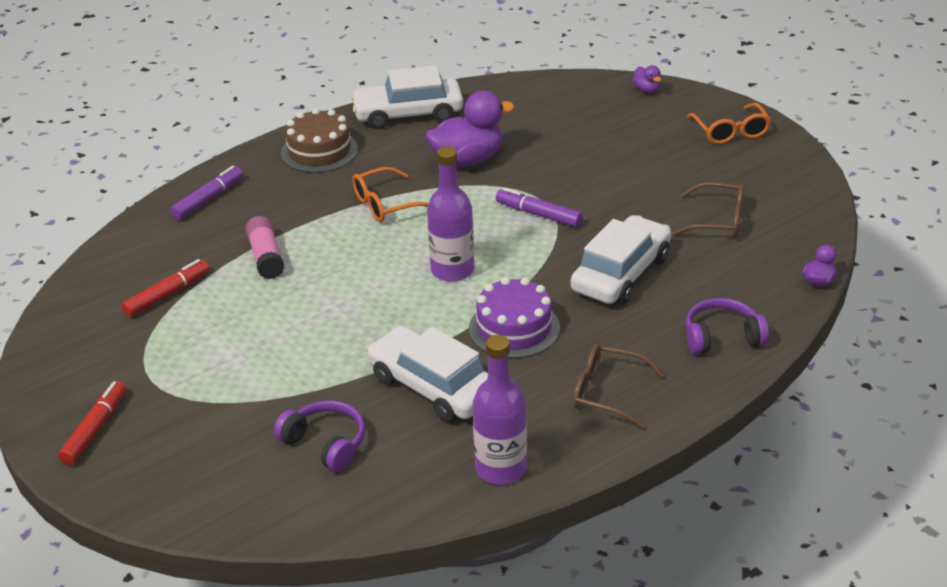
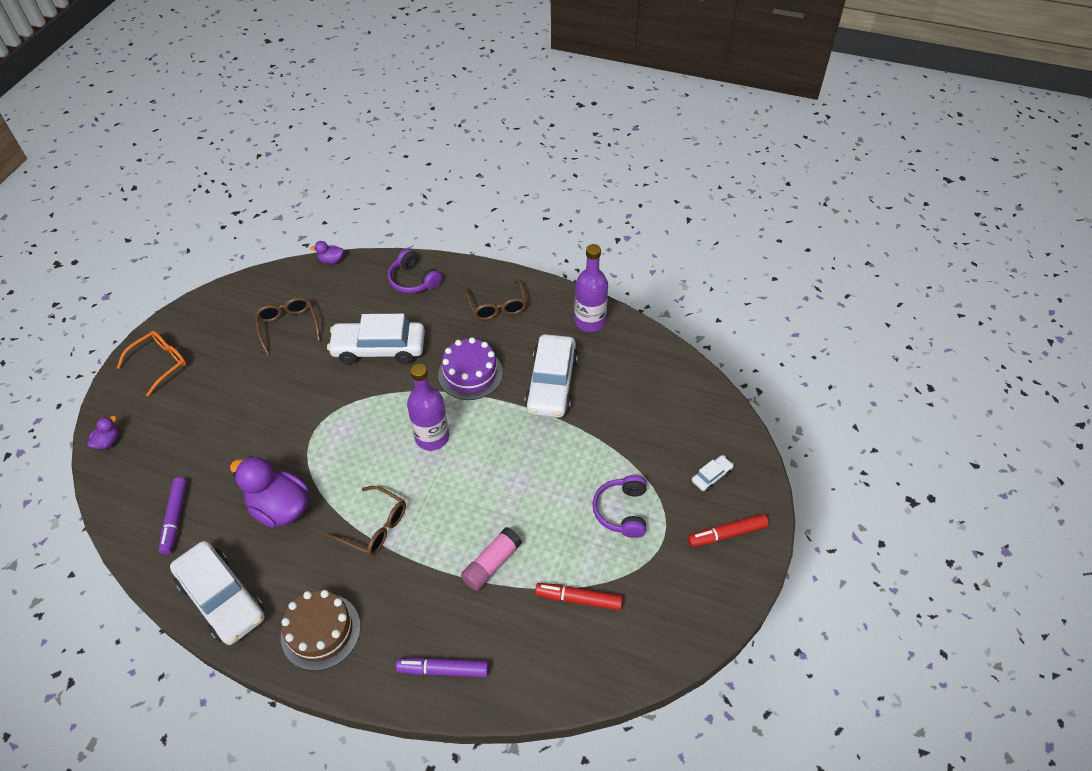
camera: 125 degrees left, 15 degrees up
(167, 456) = (711, 476): none -> white car
(326, 443) = (636, 406): purple headphones -> purple headphones (621, 511)
(385, 204) = (375, 527): orange glasses -> brown glasses
(538, 214) = (334, 423): purple marker -> purple marker (175, 518)

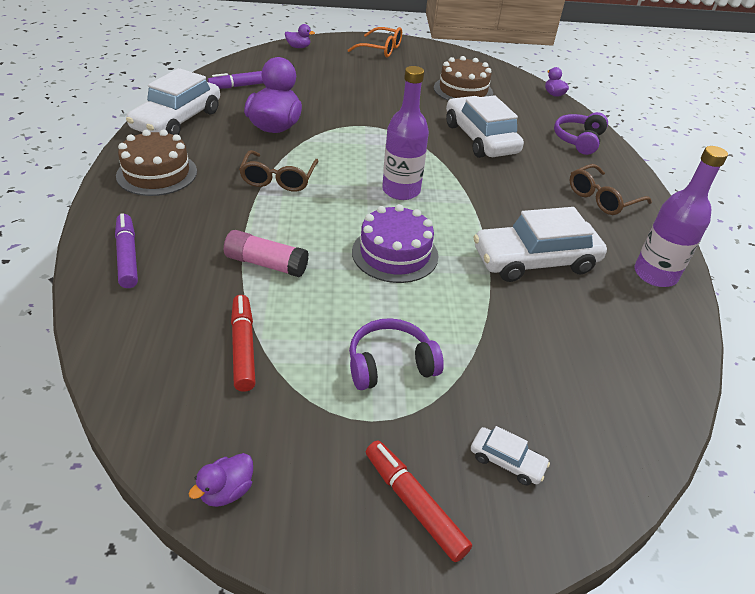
camera: 65 degrees right, 10 degrees down
(288, 326) = (463, 90): brown glasses -> brown cake
(470, 374) = (498, 198): purple cake -> purple cake (395, 253)
(694, 632) = (227, 491): none -> purple duck

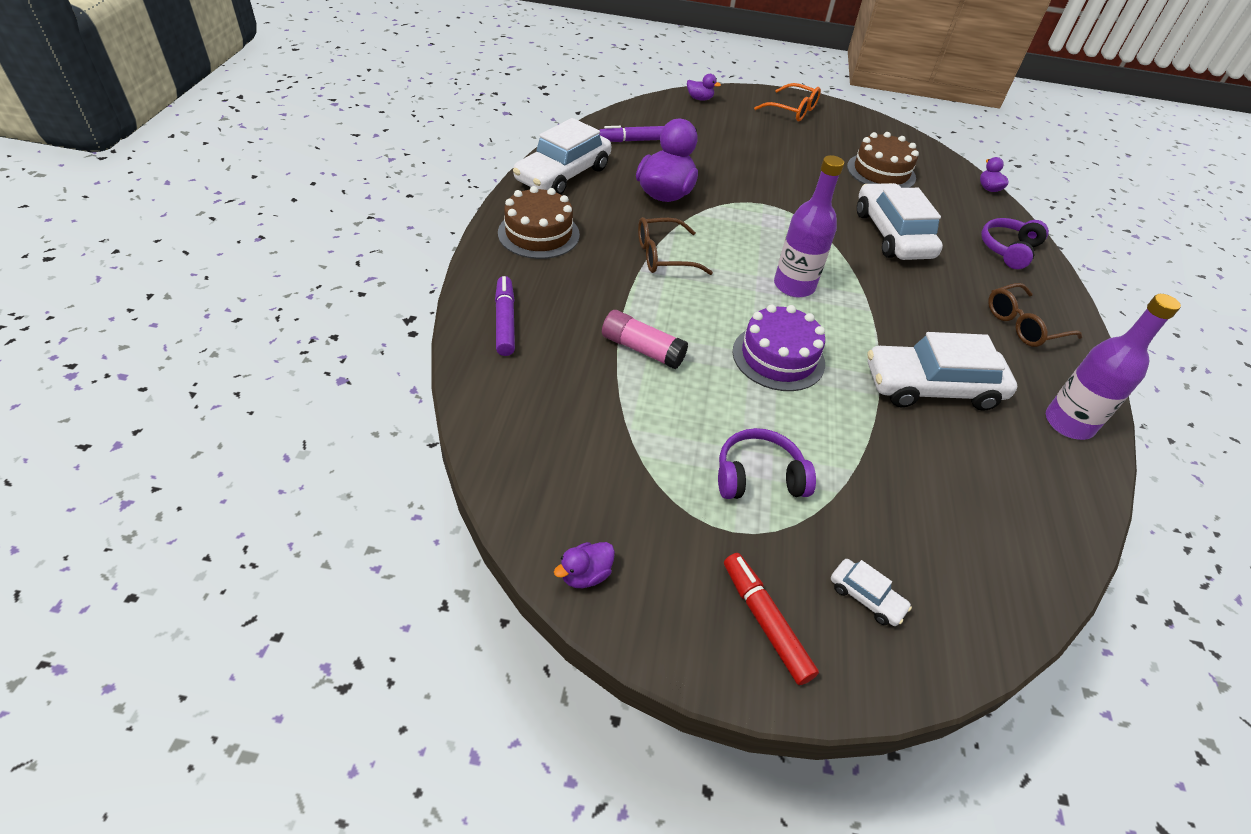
camera: 10 degrees right, 5 degrees up
(243, 347) = (612, 435): red marker -> none
(278, 179) = (663, 256): brown glasses -> brown glasses turned 60 degrees clockwise

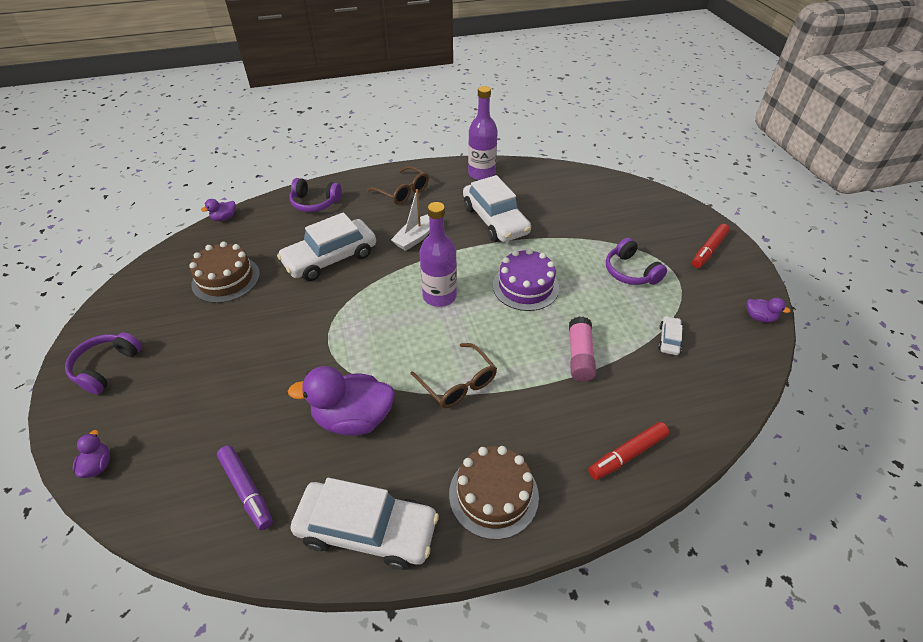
camera: 110 degrees left, 0 degrees up
(505, 321) = (627, 454): purple marker -> red marker
(792, 110) = (106, 367): orange glasses -> purple headphones
(866, 597) = (661, 223): white car -> white car (669, 339)
(912, 303) = (416, 237): none -> white boat

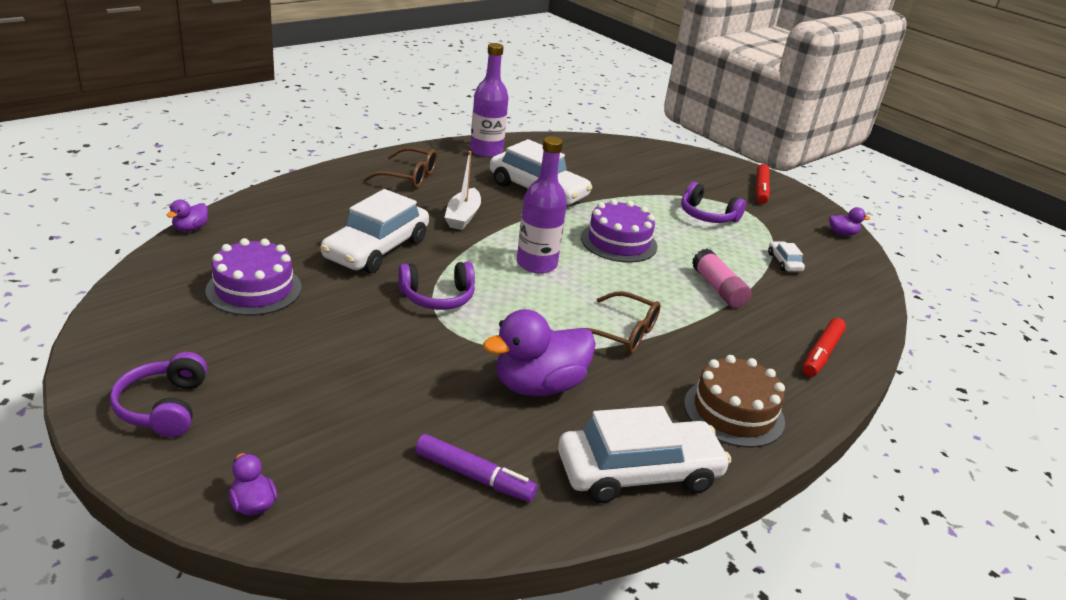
camera: 30 degrees left, 15 degrees down
(226, 279) = (254, 289): brown cake -> purple cake
(315, 203) = (305, 199): purple headphones -> purple headphones (437, 297)

